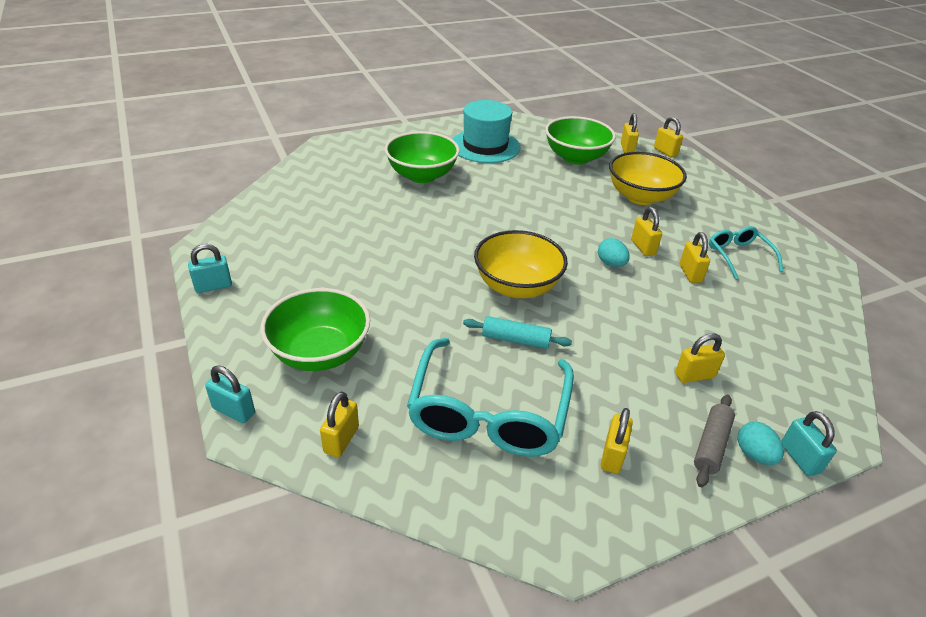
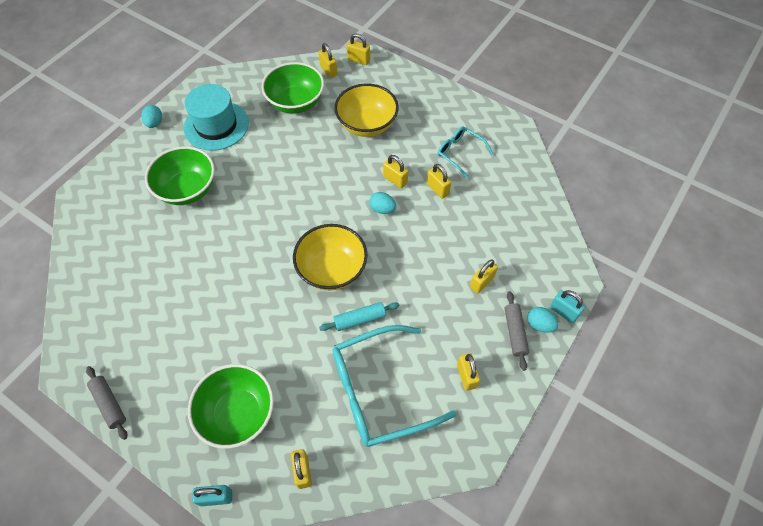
camera: 30 degrees left, 20 degrees up
(213, 286) = (109, 404): turquoise padlock -> grey rolling pin
(431, 126) = (155, 123): none -> turquoise egg
(488, 413) = (379, 391): turquoise glasses -> turquoise glasses turned 90 degrees clockwise

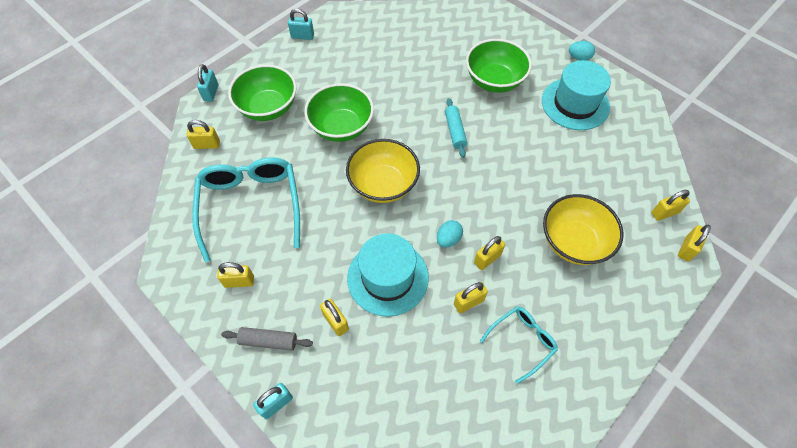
camera: 100 degrees right, 0 degrees up
(109, 404) = (302, 36): grey rolling pin -> turquoise padlock
(296, 102) = (609, 174): green bowl -> green bowl (341, 127)
(359, 319) = (324, 200): turquoise rolling pin -> turquoise rolling pin (455, 131)
(430, 250) = (387, 277): none -> turquoise hat
(539, 324) = (269, 371): turquoise egg -> none

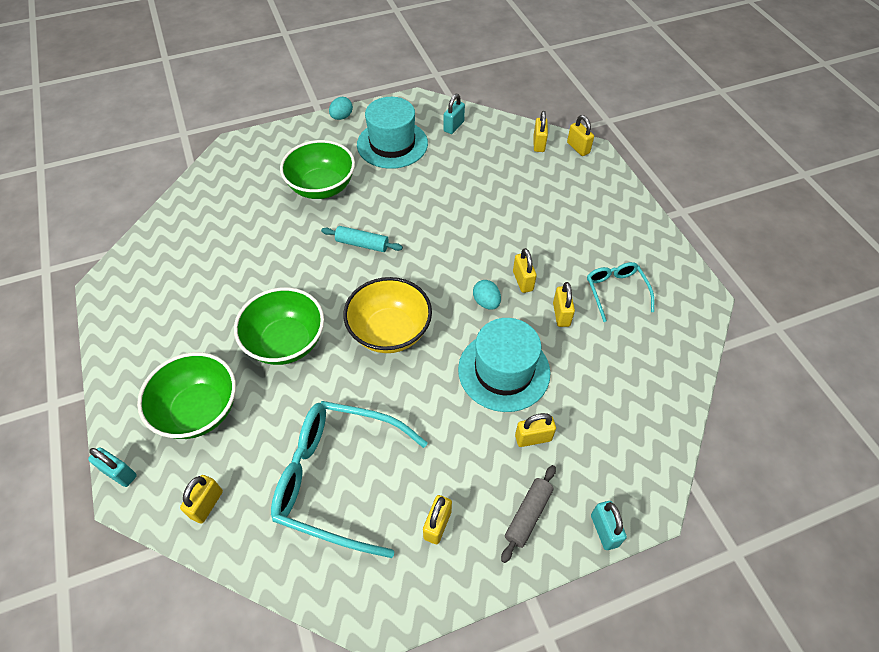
camera: 65 degrees left, 5 degrees down
(302, 36) = (111, 332): turquoise padlock -> turquoise padlock (453, 126)
(573, 242) = (536, 213): yellow bowl -> none

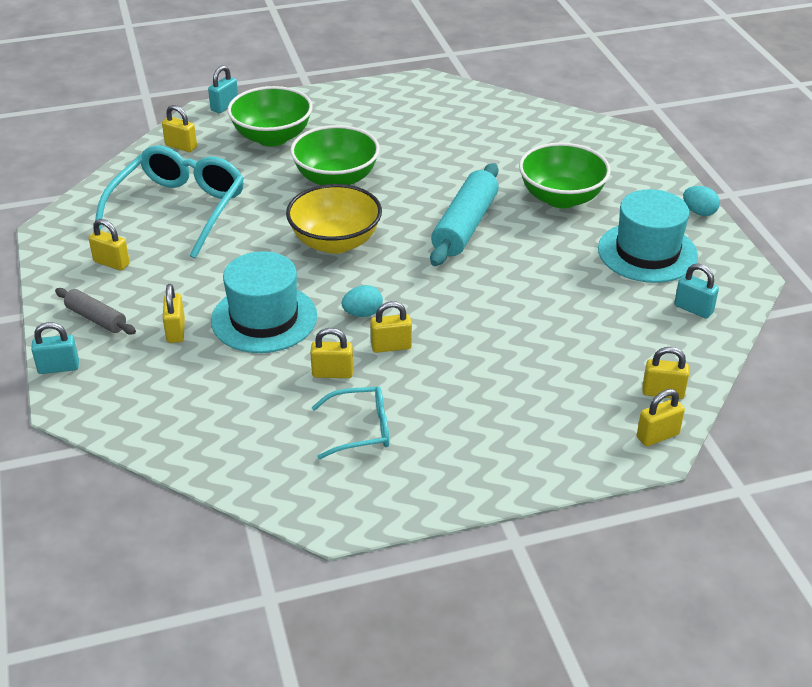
camera: 95 degrees right, 15 degrees down
(362, 244) = (465, 226): turquoise rolling pin -> turquoise rolling pin, size x1.77

